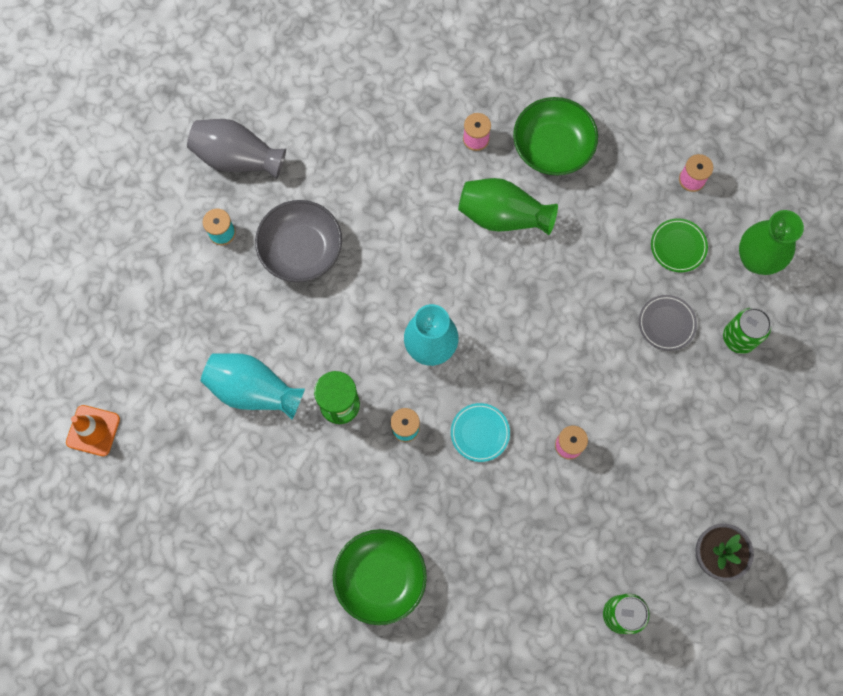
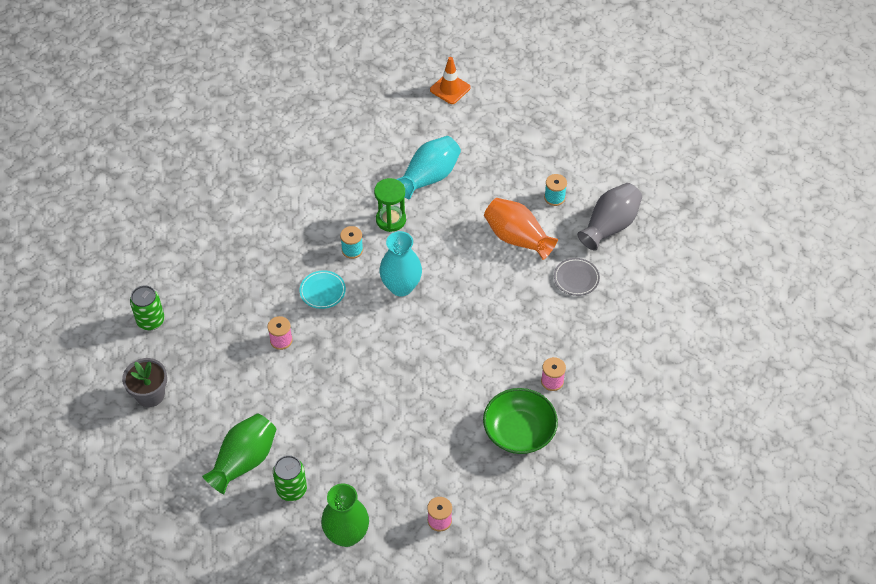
camera: 115 degrees right, 20 degrees down
(301, 249) = (517, 238): grey bowl -> orange vase
(380, 578) = (262, 200): green bowl -> none
(503, 216) = (478, 373): green vase -> green vase (244, 461)
(666, 323) = (332, 444): grey plate -> grey plate (576, 278)
(678, 246) = (388, 482): green plate -> none

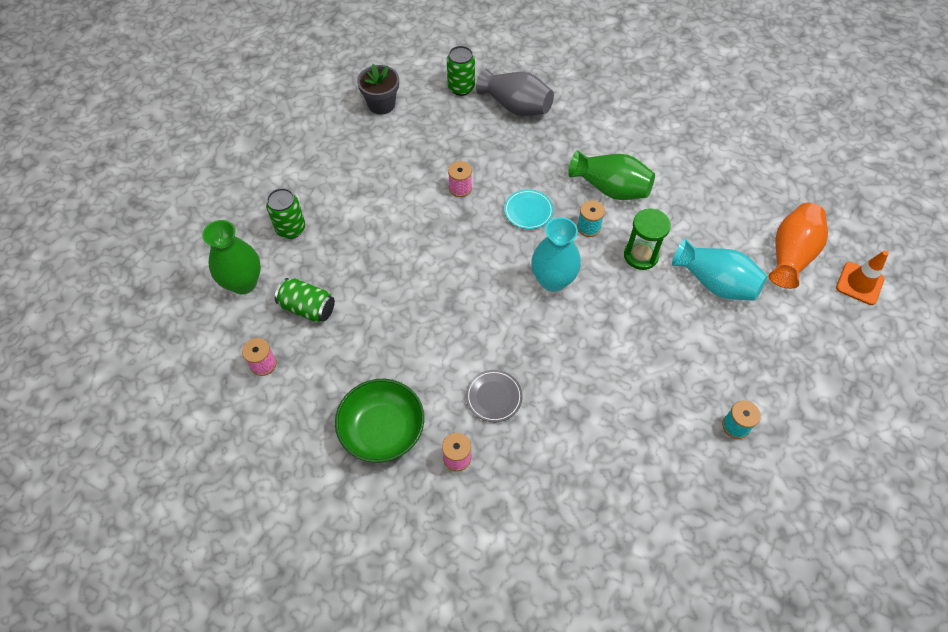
camera: 80 degrees right, 5 degrees up
(244, 461) = (319, 186): green vase -> green vase (610, 188)
(387, 480) = (308, 308): none -> green can
(517, 238) = (657, 390): orange vase -> orange vase (790, 255)
(576, 278) = (616, 468): grey plate -> grey plate (494, 397)
(610, 226) = (714, 501): grey vase -> grey vase (515, 106)

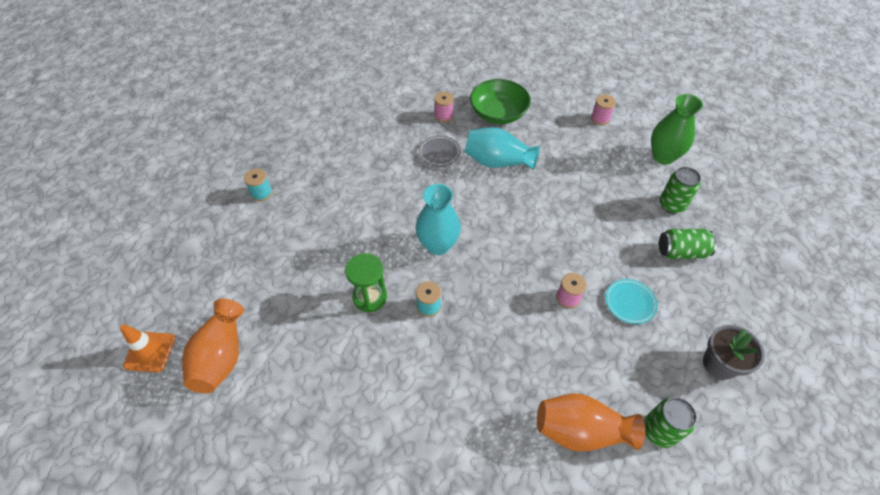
camera: 155 degrees right, 5 degrees down
(308, 308) = (604, 158): green can -> green can (681, 252)
(515, 106) = (581, 431): grey vase -> orange vase
(528, 211) = (492, 300): turquoise plate -> turquoise plate (630, 302)
(610, 188) = (425, 360): green vase -> none
(715, 283) = (294, 297): turquoise vase -> turquoise vase (497, 162)

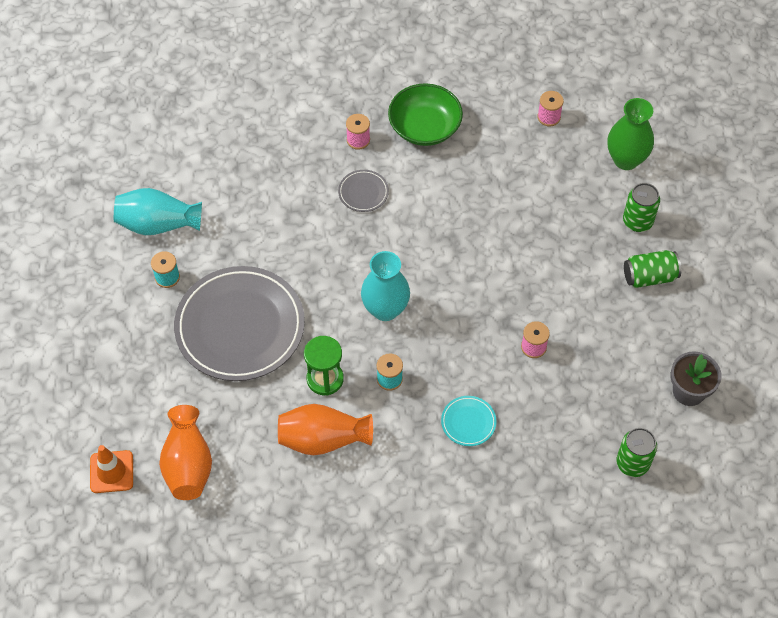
camera: 10 degrees left, 5 degrees up
(308, 241) = (240, 327): none -> grey plate
(497, 162) = (434, 195): turquoise vase -> turquoise vase (158, 224)
(581, 431) = (559, 475): orange vase -> orange vase (323, 439)
(630, 302) = (598, 342): turquoise plate -> turquoise plate (468, 422)

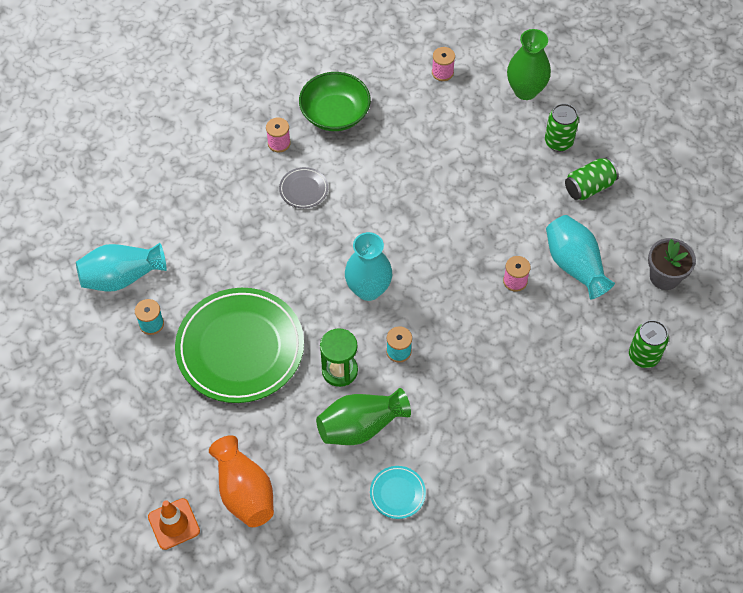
camera: 20 degrees left, 0 degrees up
(240, 327) = (240, 348): grey plate -> green plate
(323, 439) = (361, 426): orange vase -> green vase
(468, 422) = (486, 367): turquoise plate -> turquoise plate (397, 493)
(601, 350) = (575, 265): none -> turquoise vase

